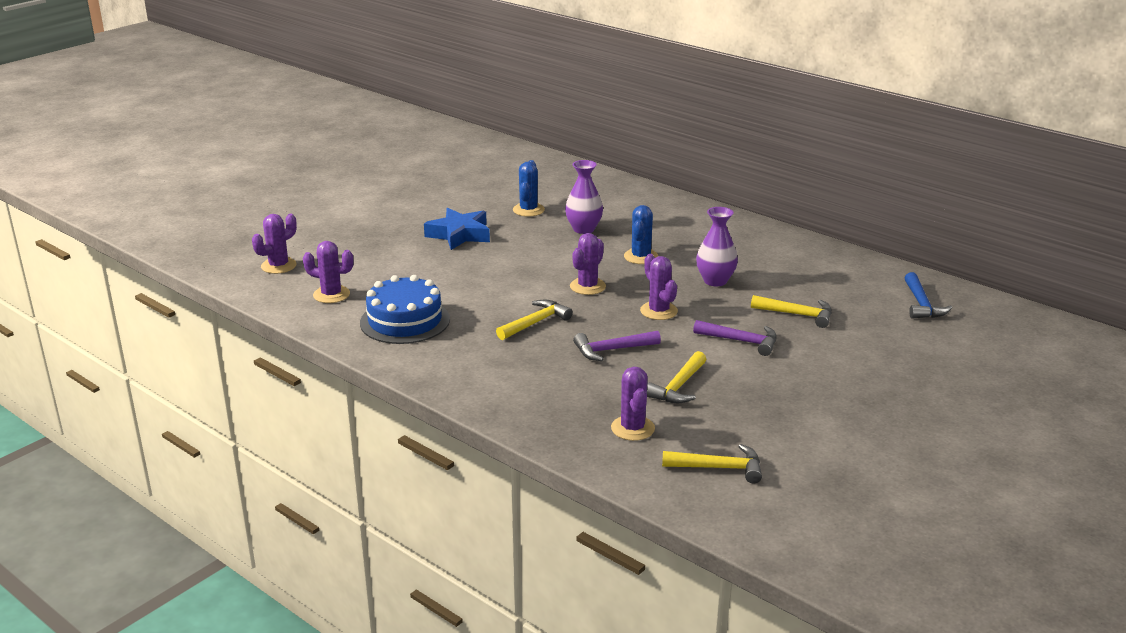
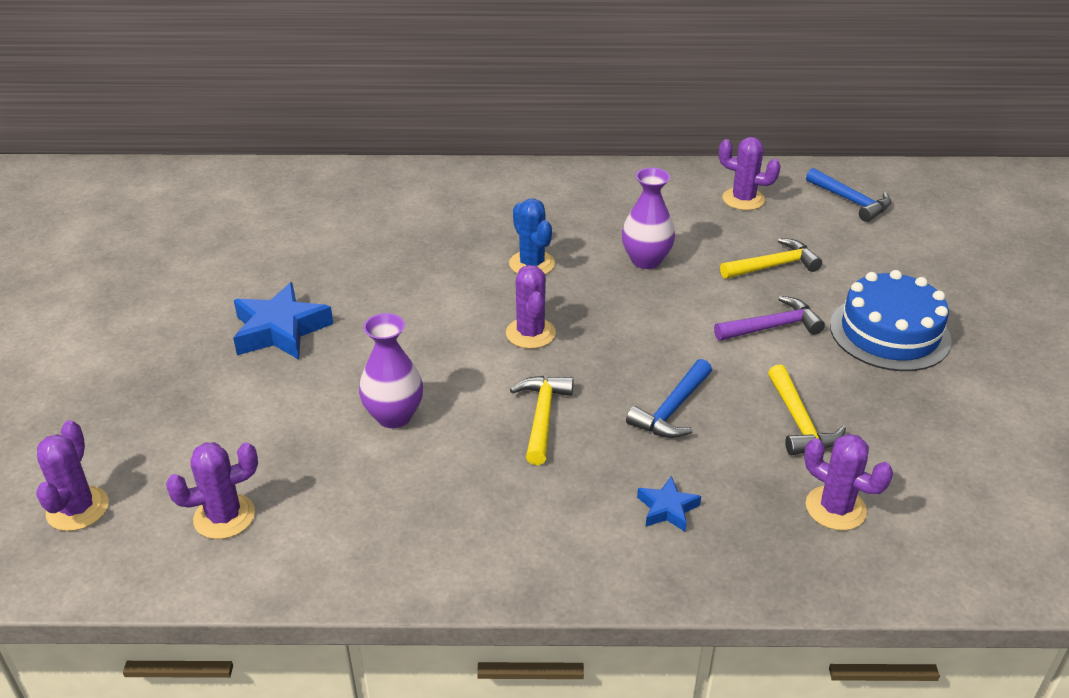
camera: 40 degrees left, 10 degrees up
(405, 321) = (382, 504): blue cake -> blue cake (889, 333)
(528, 210) = (320, 255): blue cactus -> none
(539, 385) = (667, 509): none -> blue star
(583, 229) = (421, 254): purple vase -> purple vase (394, 416)
(612, 350) = (672, 410): purple hammer -> blue hammer
(658, 311) = (646, 329): purple cactus -> purple cactus (743, 199)
(719, 468) = (975, 508): yellow hammer -> none

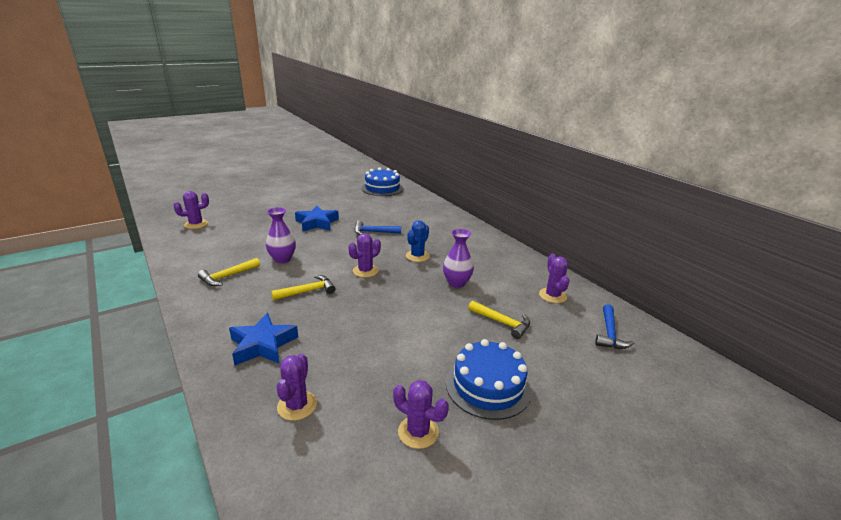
camera: 55 degrees right, 10 degrees down
(211, 199) = (382, 188): none -> blue cake
(224, 517) = (204, 247): purple cactus -> purple cactus (418, 432)
(667, 509) = (263, 345): blue star -> blue star, size x1.90
(672, 410) = (341, 325): blue hammer -> blue hammer (374, 232)
(772, 327) = (444, 337): purple hammer -> none
(799, 422) = (365, 370): yellow hammer -> yellow hammer (227, 276)

